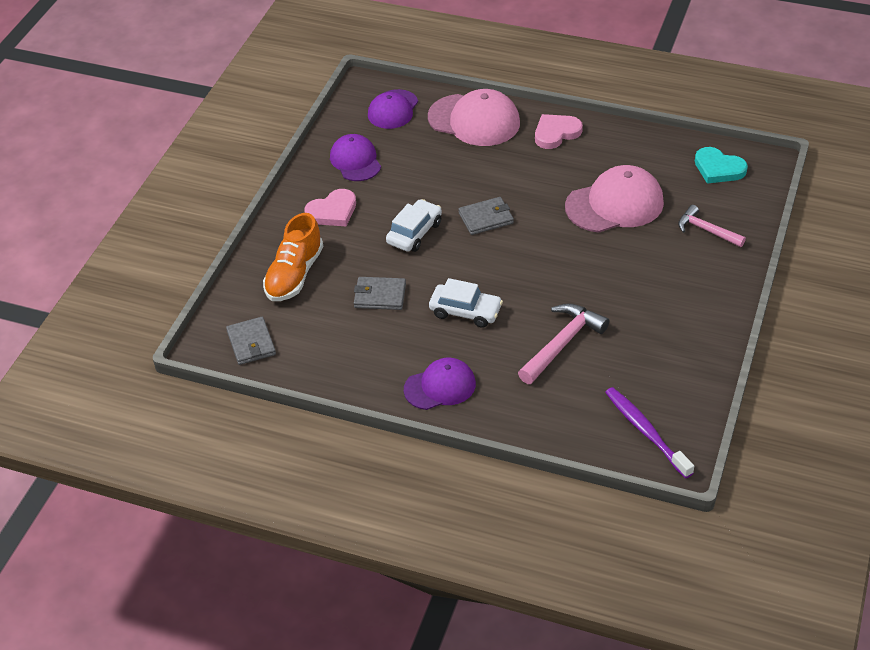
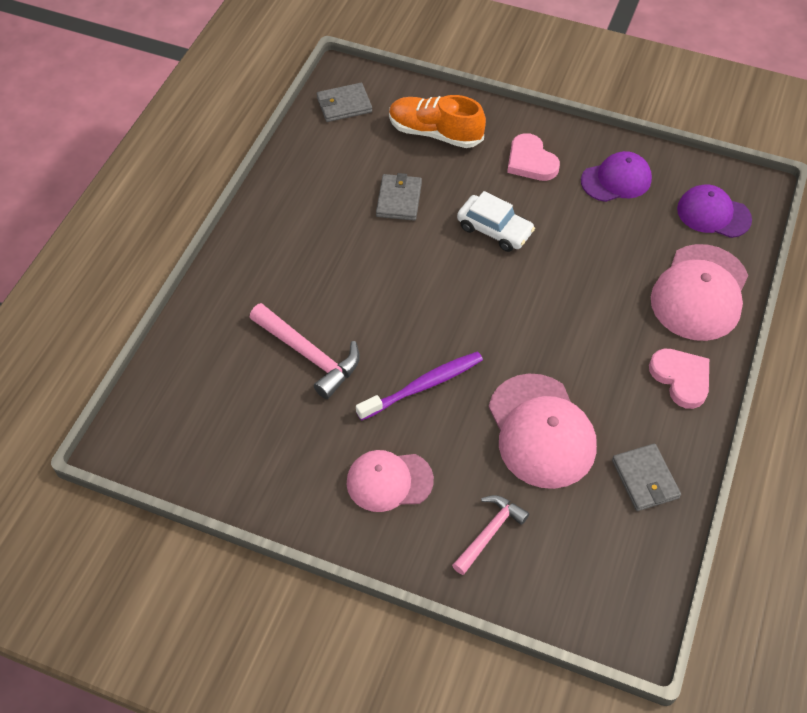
camera: 90 degrees right, 10 degrees up
(440, 386) = (264, 245): purple cap -> none
(465, 311) = (368, 270): white car -> none
(486, 218) = (517, 296): grey wallet -> grey wallet (645, 479)
(646, 432) = (168, 421): purple toothbrush -> purple toothbrush (423, 386)
(675, 286) = (389, 481): none -> pink cap
(718, 168) = (616, 568): turquoise heart -> none

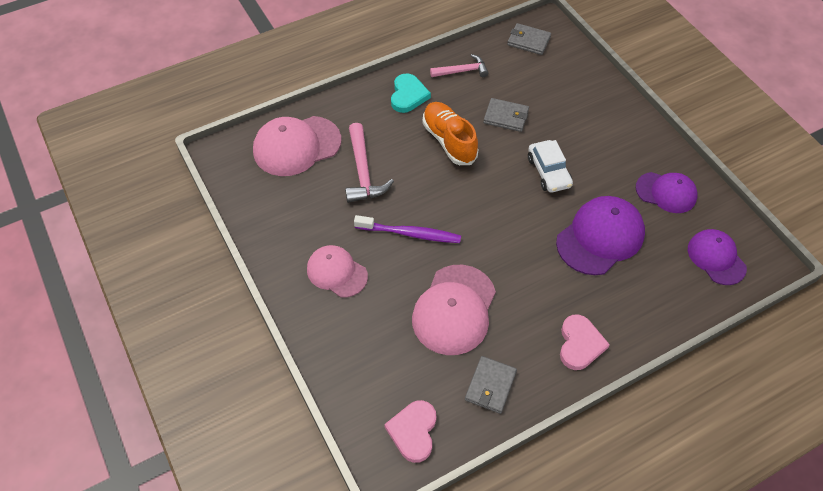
camera: 40 degrees right, 0 degrees up
(275, 240) = (408, 95): none -> turquoise heart
(399, 199) = (506, 117): grey wallet -> grey wallet turned 60 degrees clockwise
(435, 133) = (570, 90): orange shoe -> orange shoe (449, 141)
(489, 533) = (363, 343): pink hammer -> pink hammer (462, 71)
(531, 161) = (617, 145): pink heart -> pink heart (413, 431)
(601, 263) = (600, 237): none -> purple cap
(700, 293) = (651, 301): pink cap -> pink cap (296, 146)

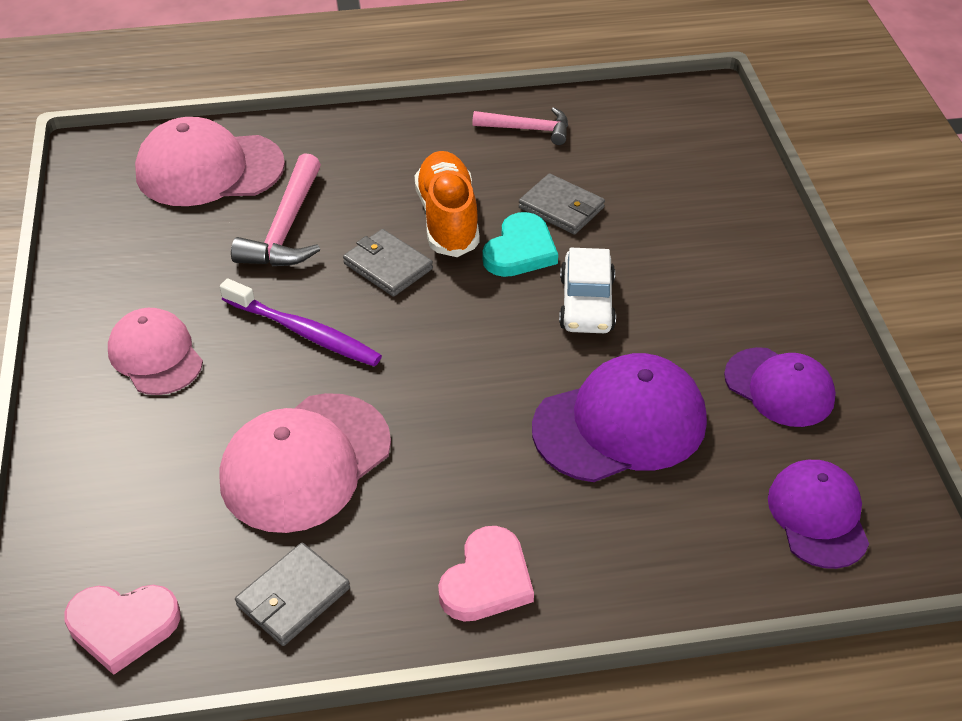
camera: 20 degrees right, 10 degrees down
(408, 95) = (421, 142): turquoise heart -> turquoise heart (520, 250)
(413, 431) = (123, 626): pink heart -> pink heart turned 120 degrees counterclockwise
(528, 41) = (662, 112): grey wallet -> grey wallet (388, 266)

